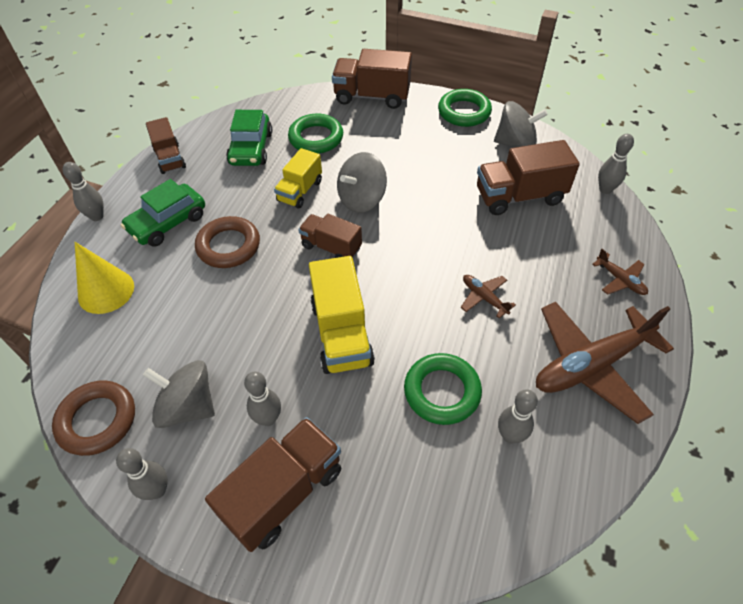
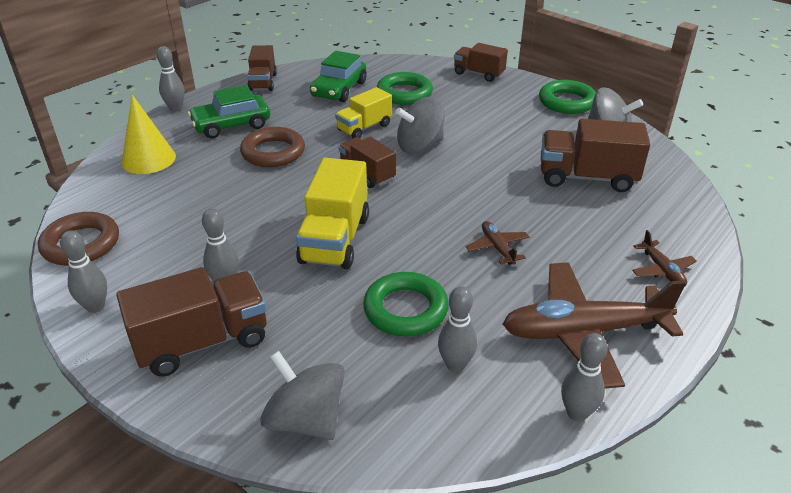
camera: 20 degrees right, 15 degrees down
(188, 407) = (161, 255): grey spinning top -> grey spinning top (306, 419)
(372, 96) = (478, 74): brown truck -> brown truck, size x0.64
(605, 189) = (690, 192): grey bowling pin -> grey bowling pin (577, 413)

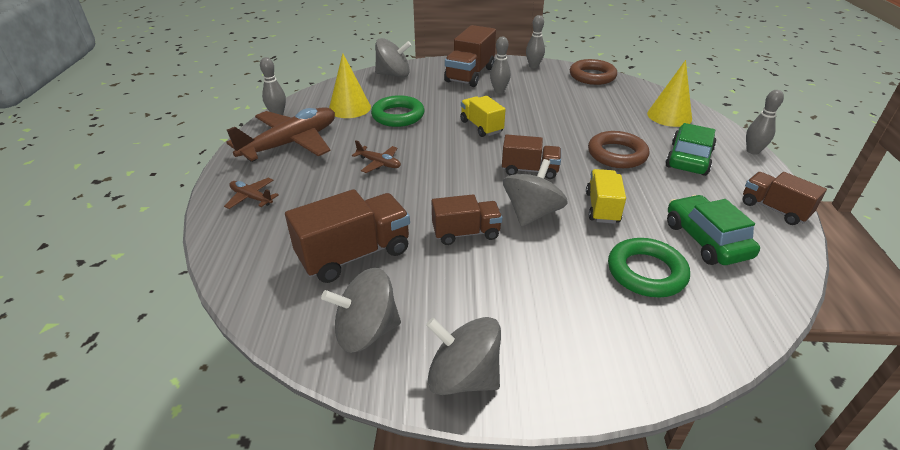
camera: 140 degrees right, 0 degrees up
(335, 239) = (481, 127): yellow truck -> yellow truck, size x0.64
(455, 365) = (349, 108): grey bowling pin -> yellow cone
(478, 74) = (633, 370): brown truck -> brown truck (466, 233)
(567, 102) = (463, 377): green ring -> grey spinning top

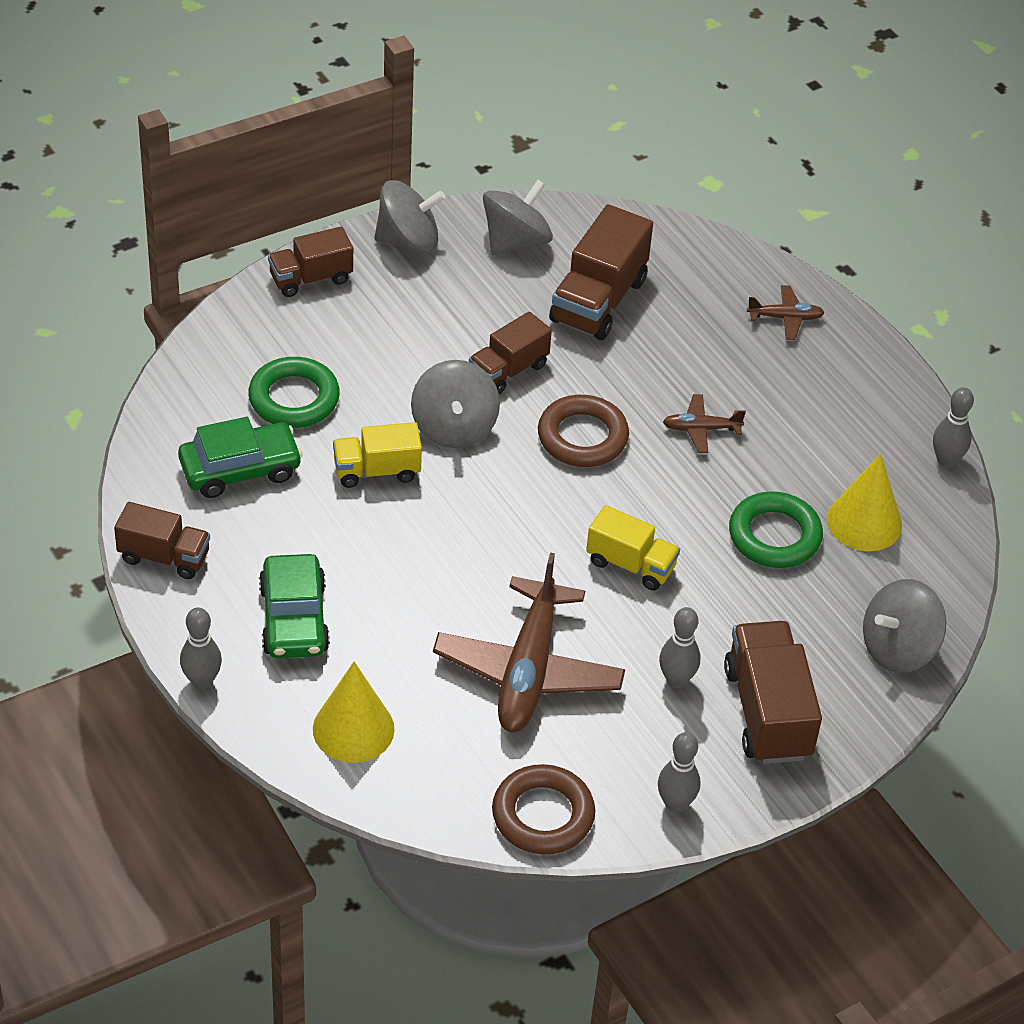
camera: 145 degrees right, 10 degrees up
(291, 143) = (852, 415): brown plane -> brown plane (528, 671)
(529, 170) = (500, 499): brown truck -> brown truck (311, 278)
(602, 207) = (376, 471): yellow truck -> yellow truck turned 105 degrees clockwise
(617, 154) = (399, 584): brown ring -> brown ring (582, 437)
(706, 240) = (240, 469): green car -> green car turned 60 degrees counterclockwise

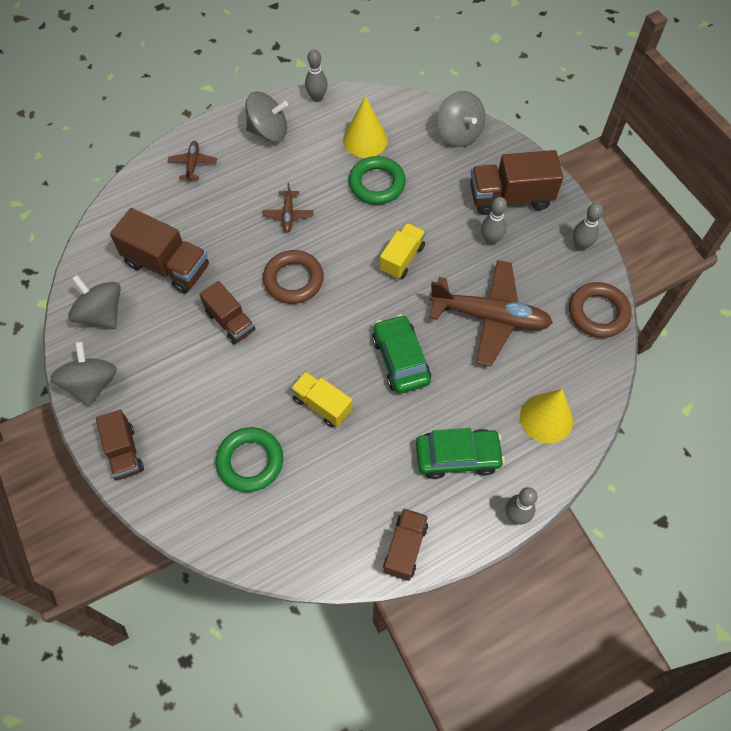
camera: 85 degrees left, 15 degrees up
(240, 469) = (320, 497): green car -> green car (401, 360)
(376, 471) = (322, 405): yellow truck -> yellow truck turned 135 degrees clockwise
(454, 427) = (282, 356): grey spinning top -> grey spinning top (268, 131)

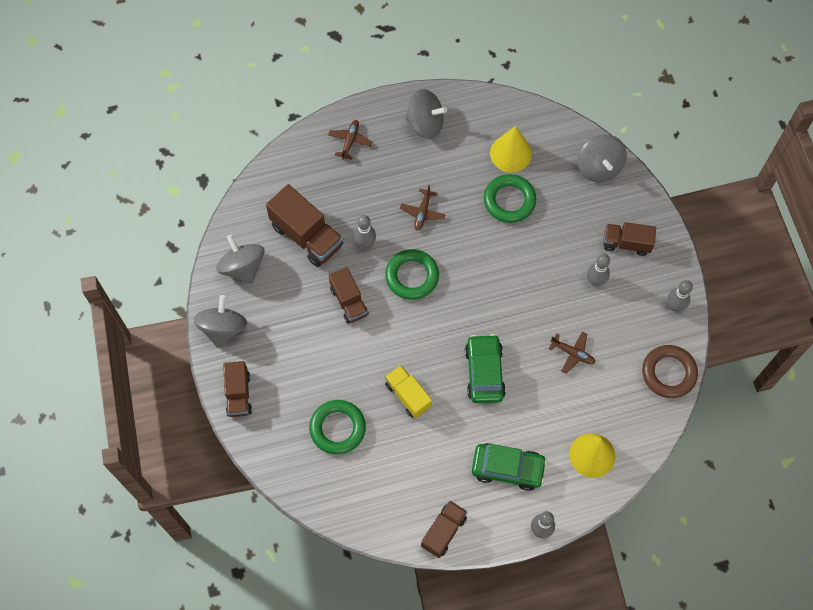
camera: 15 degrees right, 5 degrees up
(293, 280) = (412, 276): brown ring -> green ring
(317, 98) = (478, 98): grey bowling pin -> grey bowling pin (365, 243)
(402, 258) = (511, 279): yellow truck -> none
(490, 317) = (572, 353): brown plane -> brown plane, size x0.45
(510, 197) = (626, 243): brown truck -> brown truck, size x0.64

